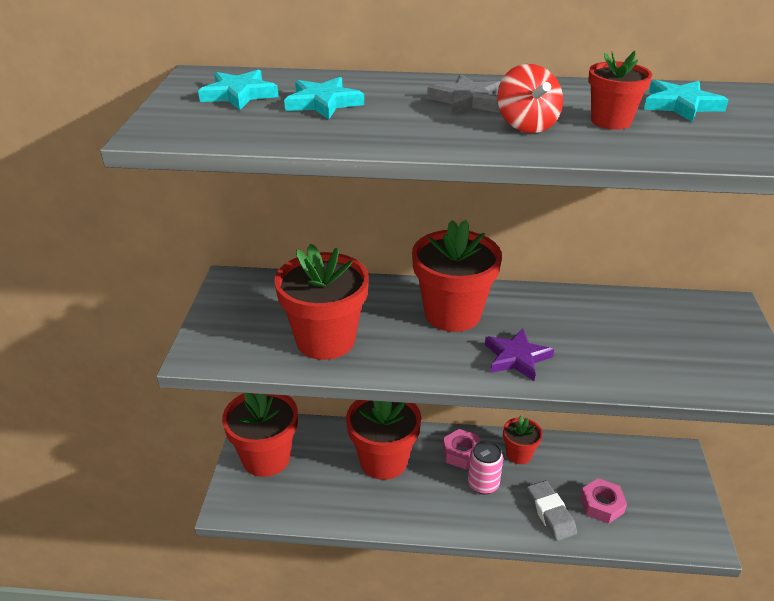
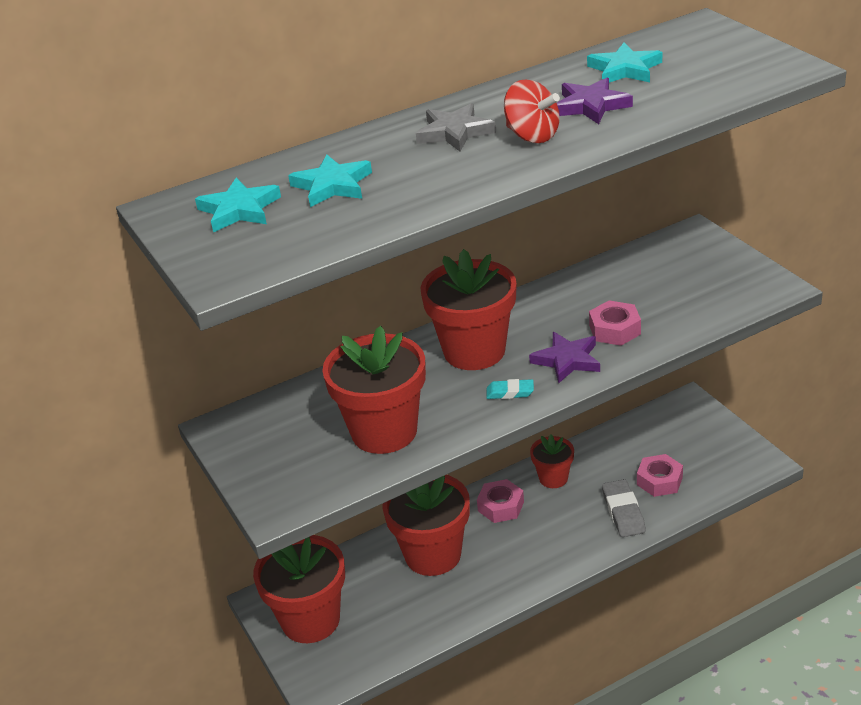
camera: 30 degrees left, 0 degrees up
(445, 360) = (510, 392): none -> turquoise eraser
(483, 484) = (544, 522): pink can -> none
(550, 513) = (623, 512): grey eraser -> grey eraser turned 45 degrees clockwise
(581, 353) = (614, 330): none -> pink nut
(611, 121) = (591, 106): red flower pot -> purple star

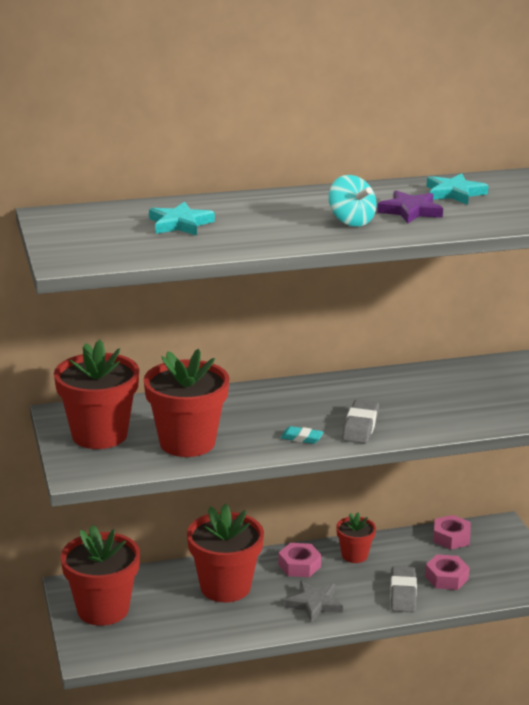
camera: 10 degrees right, 10 degrees down
(239, 210) = (103, 226): turquoise star -> none
(454, 132) = (293, 209): grey star -> grey star (314, 604)
(474, 351) = (288, 405): red flower pot -> red flower pot (99, 435)
(532, 136) = (351, 221): red spinning top -> turquoise spinning top
(567, 360) = (360, 426): purple star -> grey eraser
(614, 330) = (411, 414): pink nut -> pink nut (451, 537)

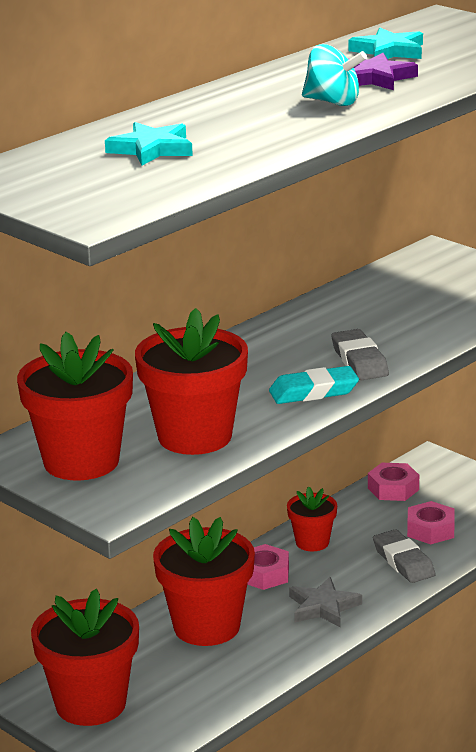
camera: 30 degrees left, 0 degrees up
(301, 438) = (314, 392): turquoise eraser -> turquoise eraser, size x1.64

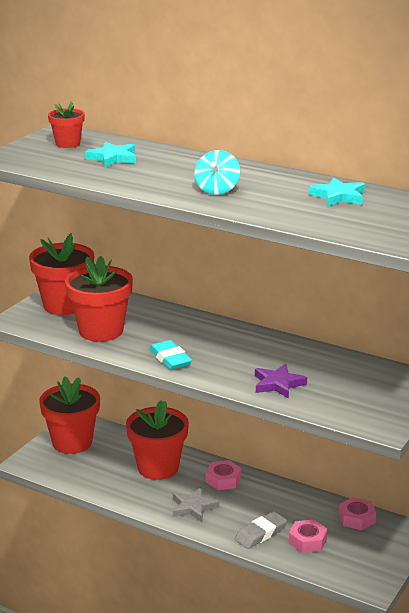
camera: 75 degrees right, 0 degrees up
(312, 542) = (269, 493): red flower pot -> red flower pot (68, 144)
(359, 361) = (220, 369): grey eraser -> none
(375, 78) = (274, 197): purple star -> purple star (278, 384)

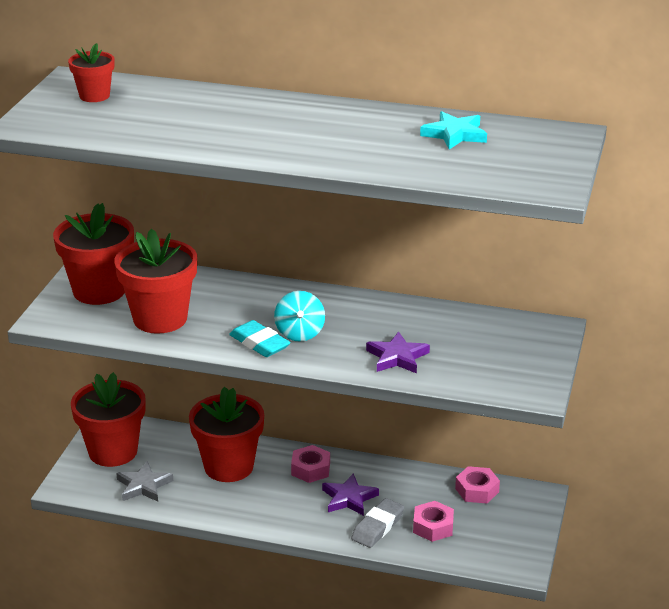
camera: 15 degrees left, 5 degrees up
(113, 158) = (162, 110): turquoise star -> none
(193, 507) = (289, 508): grey star -> grey star (144, 486)
(217, 190) = (312, 142): turquoise spinning top -> turquoise spinning top (299, 333)
(246, 507) = (349, 498): none -> purple star

